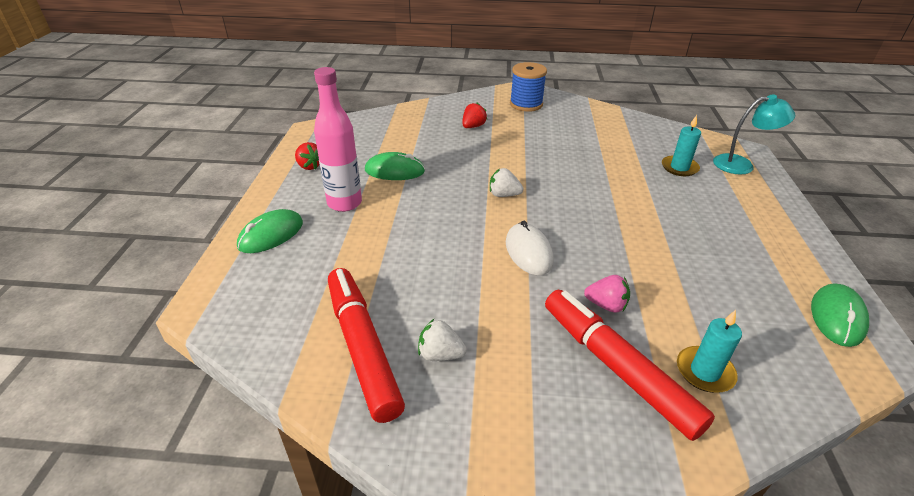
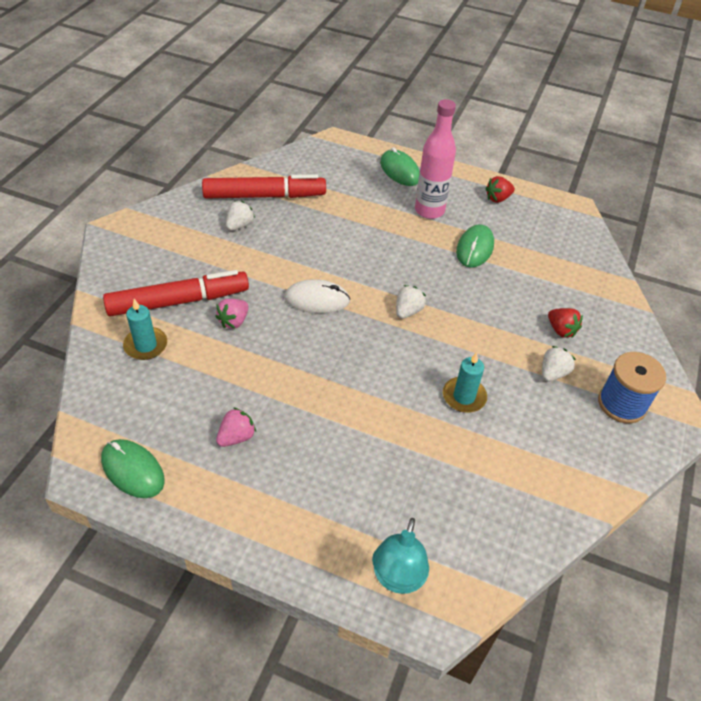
camera: 105 degrees right, 10 degrees up
(519, 127) = (553, 373): none -> white strawberry
(679, 168) = (412, 495): turquoise candle -> turquoise candle (464, 396)
(730, 261) = (236, 437): none -> pink strawberry

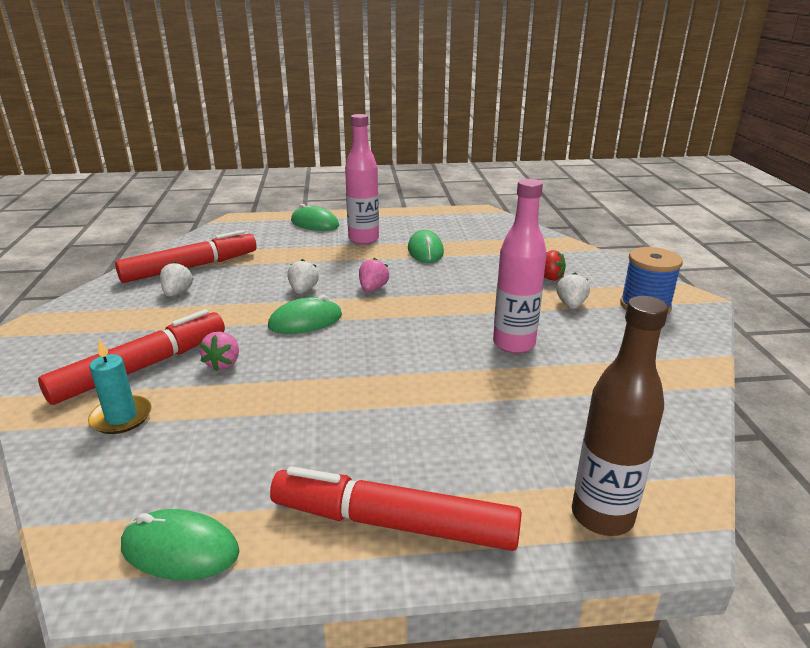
camera: 25 degrees left, 20 degrees down
(236, 437) = (302, 460): pink strawberry -> pink strawberry (373, 289)
(262, 514) = (393, 523): none -> red marker
(317, 299) = (305, 321): white mouse -> green mouse
(397, 579) = (602, 516): turquoise lamp -> brown bottle
(408, 311) = (404, 304): white strawberry -> white strawberry (303, 290)
(464, 396) = (514, 344): turquoise candle -> pink bottle
(498, 198) = (415, 220): red strawberry -> none

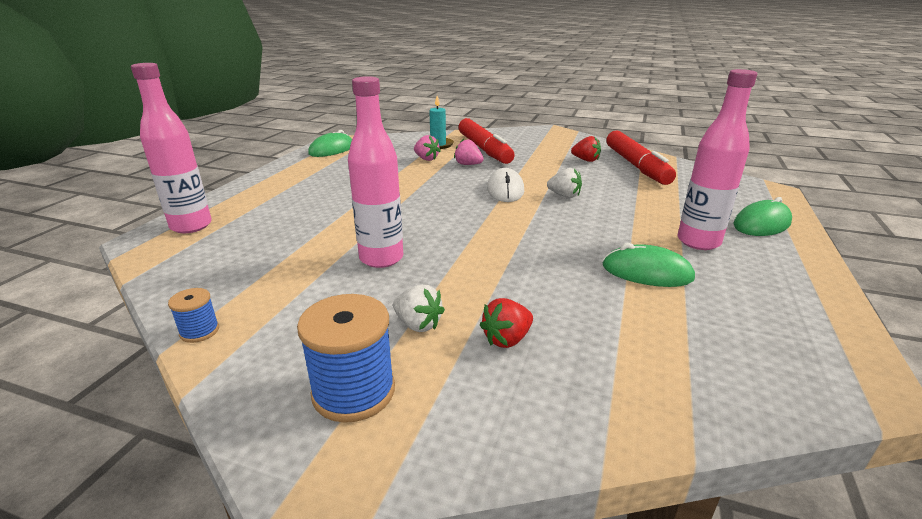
camera: 115 degrees right, 0 degrees up
(177, 293) = (586, 160): white strawberry -> red strawberry
(305, 321) = (505, 190): green mouse -> white mouse
(373, 289) = (548, 222): pink strawberry -> pink strawberry (426, 159)
(393, 523) = (280, 181): red marker -> none
(602, 516) = (191, 226): brown bottle -> pink bottle
(694, 381) = (199, 331): none -> blue spool

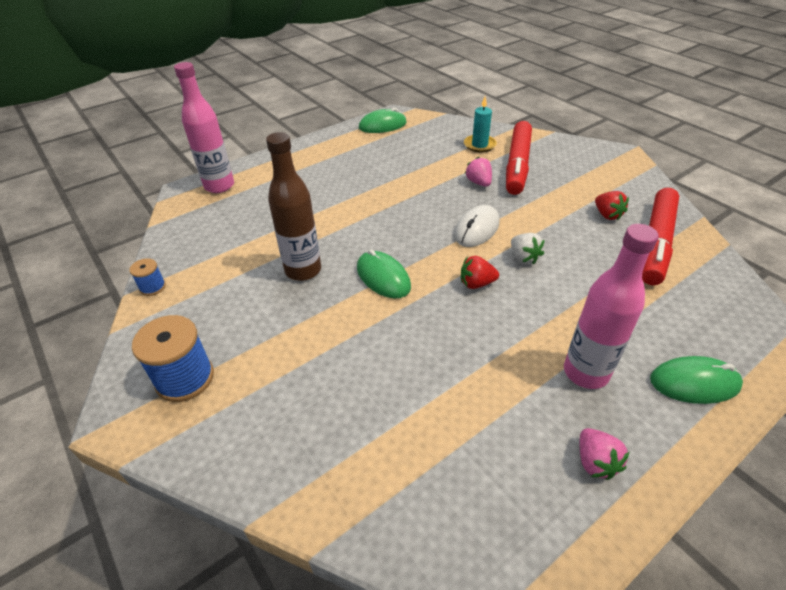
camera: 35 degrees right, 15 degrees up
(381, 258) = (303, 270): pink bottle -> brown bottle
(418, 324) = (267, 345): white strawberry -> none
(426, 159) = (449, 162): pink strawberry -> pink strawberry (595, 462)
(507, 339) = (307, 388): red strawberry -> red strawberry (476, 283)
(647, 272) = (488, 382): green mouse -> green mouse (383, 277)

